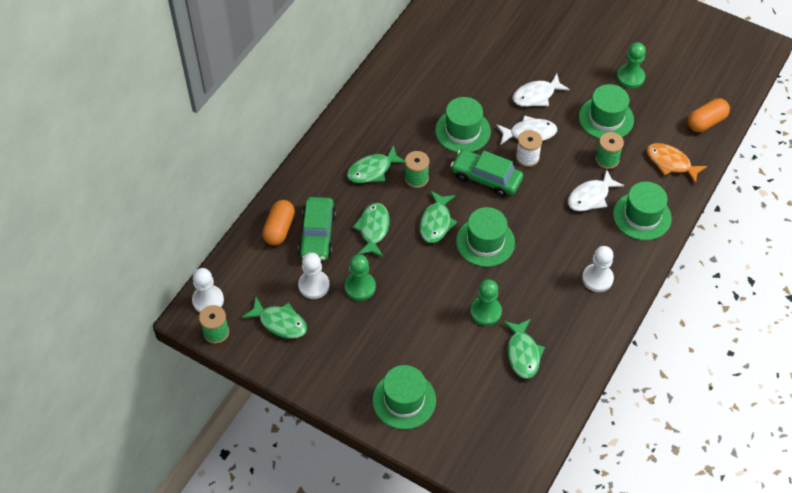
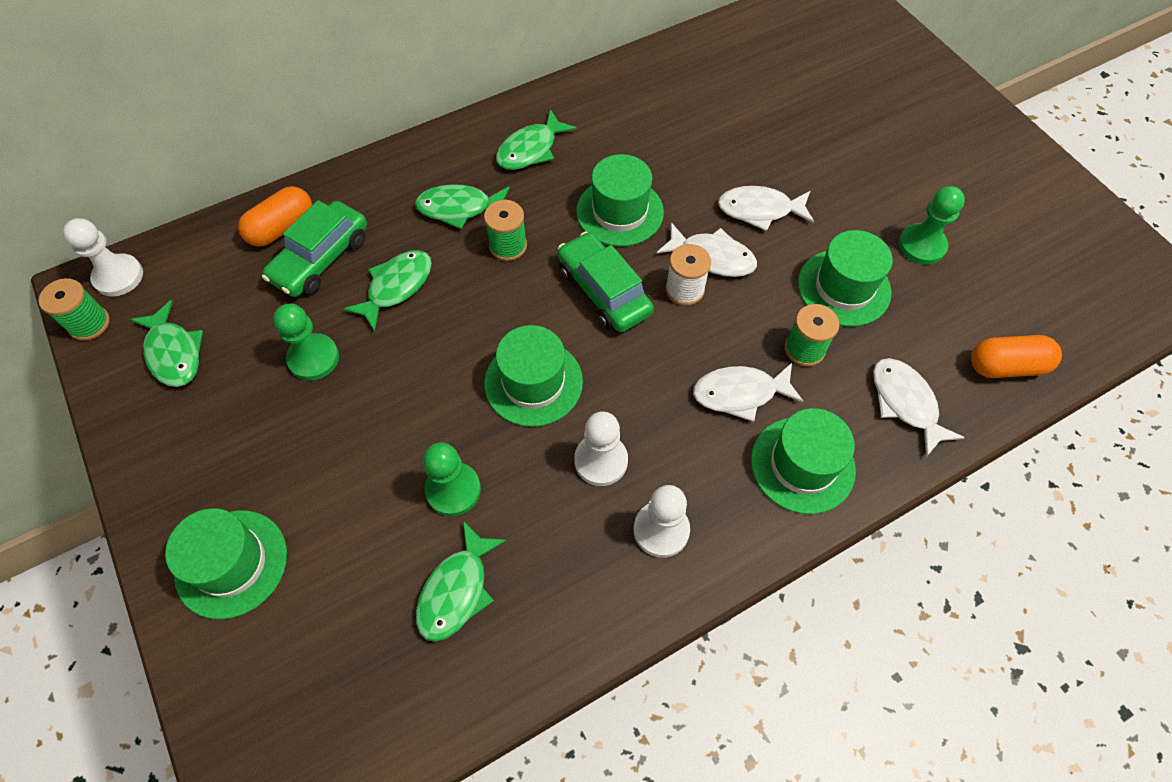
camera: 30 degrees right, 5 degrees up
(314, 285) = (258, 324): white pawn -> white pawn (601, 461)
(436, 222) = (486, 319): green fish -> green fish (530, 149)
(670, 163) = (905, 403): orange fish -> white fish

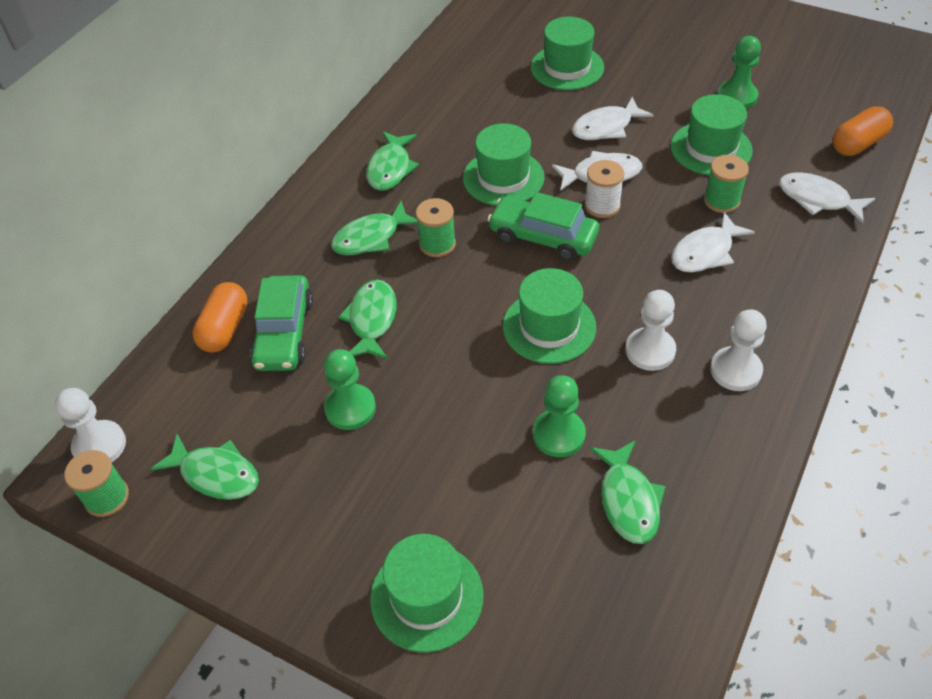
camera: 30 degrees left, 10 degrees down
(802, 465) = (789, 274): green hat -> green hat (567, 67)

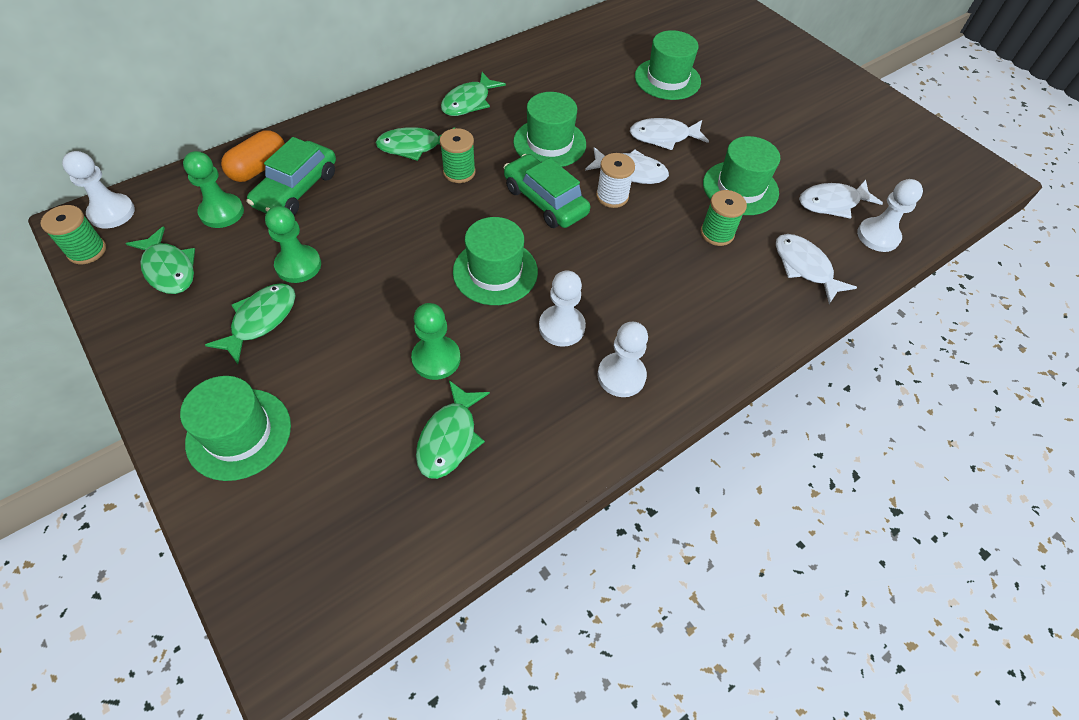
camera: 20 degrees right, 5 degrees up
(372, 319) = (366, 207): green fish -> green fish (261, 320)
(705, 252) = (670, 269): white fish -> white fish (832, 203)
(737, 97) = (795, 155): green pawn -> green pawn (222, 212)
(858, 144) = (878, 236): orange capsule -> white pawn

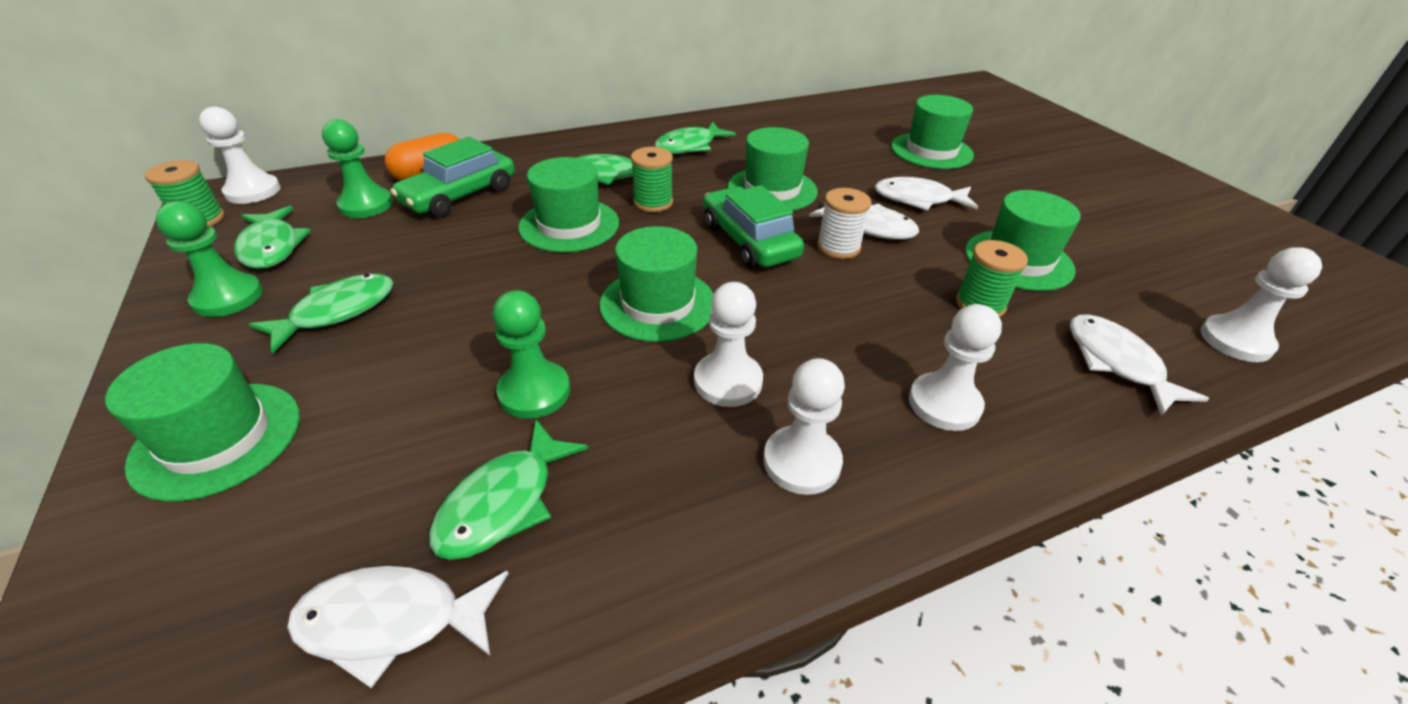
camera: 15 degrees right, 15 degrees down
(298, 265) = (418, 264): green pawn -> green pawn (228, 297)
(401, 207) = (569, 225): none -> green hat
(701, 318) = (944, 404): none -> white pawn
(832, 203) = (1157, 293): white fish -> white fish (392, 621)

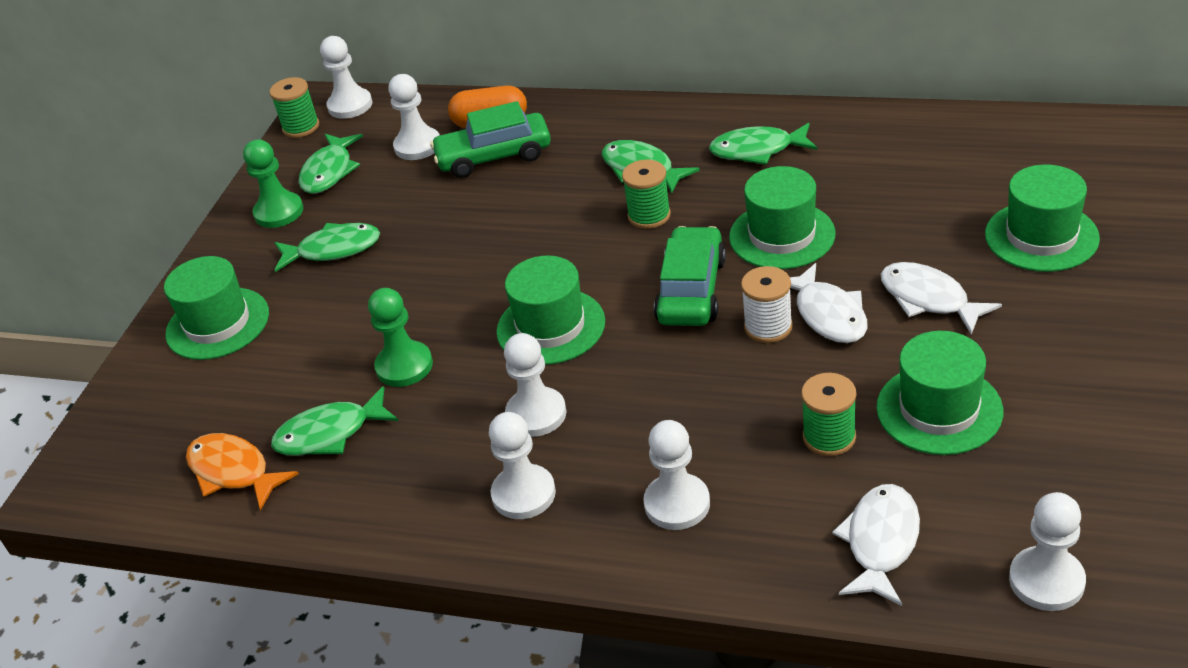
camera: 45 degrees right, 0 degrees up
(366, 205) = (417, 146): green pawn -> white pawn
(392, 621) = (233, 472): white fish -> orange fish
(569, 225) = (554, 219): green hat -> none

